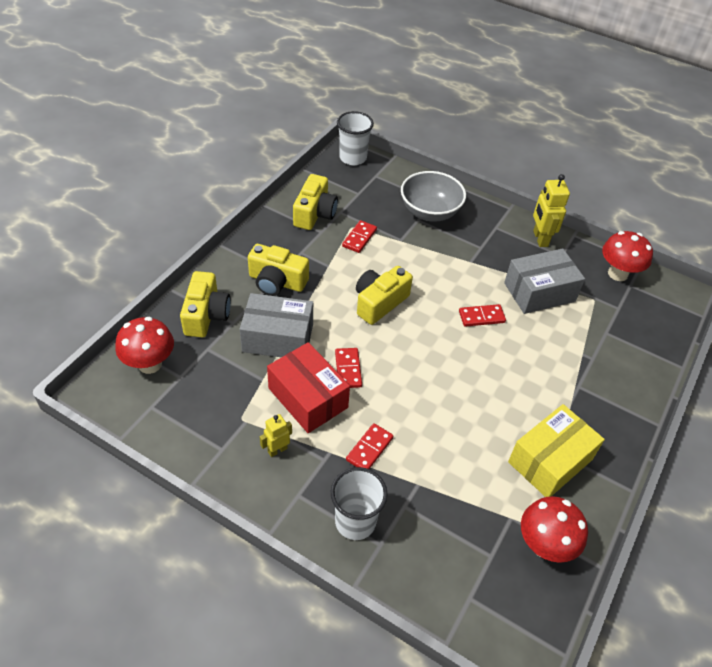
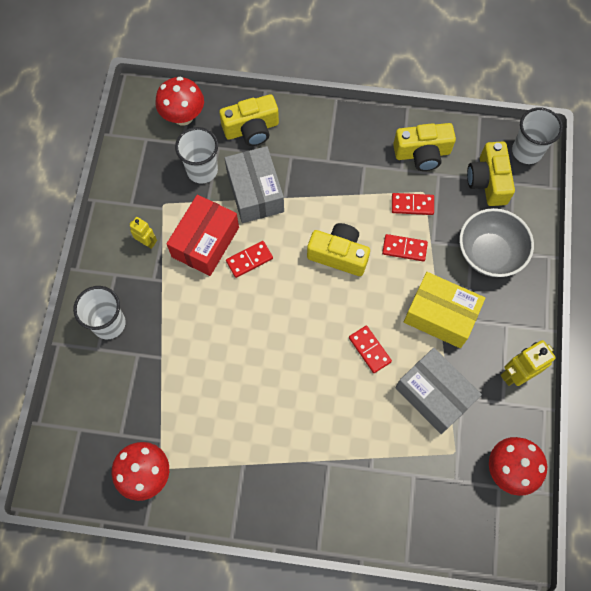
camera: 70 degrees right, 20 degrees up
(224, 371) = (202, 170): none -> white cup
(277, 282) = (317, 162): yellow camera -> yellow camera (488, 181)
(369, 449) = (177, 308): red domino -> red domino (404, 248)
(550, 460) = (231, 458): yellow box -> yellow box (440, 315)

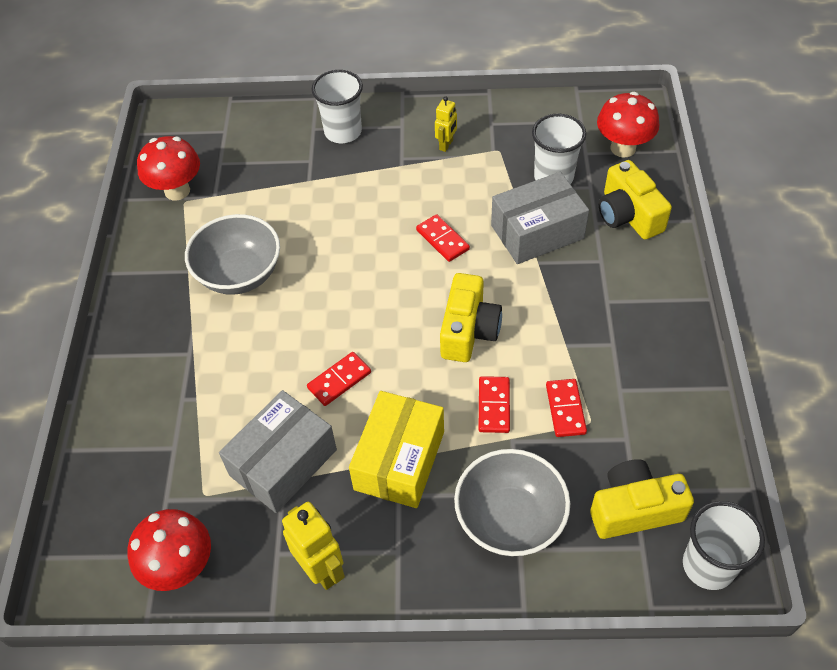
camera: 85 degrees right, 15 degrees down
(205, 242) = (457, 195): red box -> none
(254, 420) = (239, 274): none -> grey bowl
(422, 153) = (655, 414): yellow camera -> none

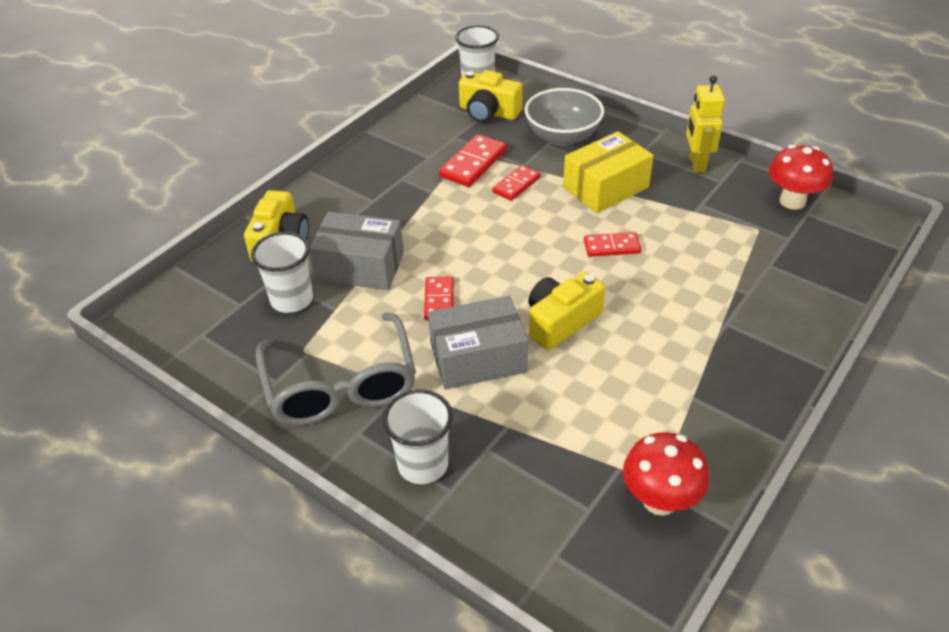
camera: 145 degrees left, 10 degrees down
(239, 274) = (642, 367): grey bowl -> none
(283, 462) = (688, 221): grey box -> grey box (478, 358)
(446, 145) = (340, 384): yellow robot -> grey glasses
(468, 330) = (487, 231): yellow camera -> yellow camera (561, 322)
(565, 409) = (473, 164): red domino -> red domino, size x1.53
(623, 148) = (207, 291): red mushroom -> none

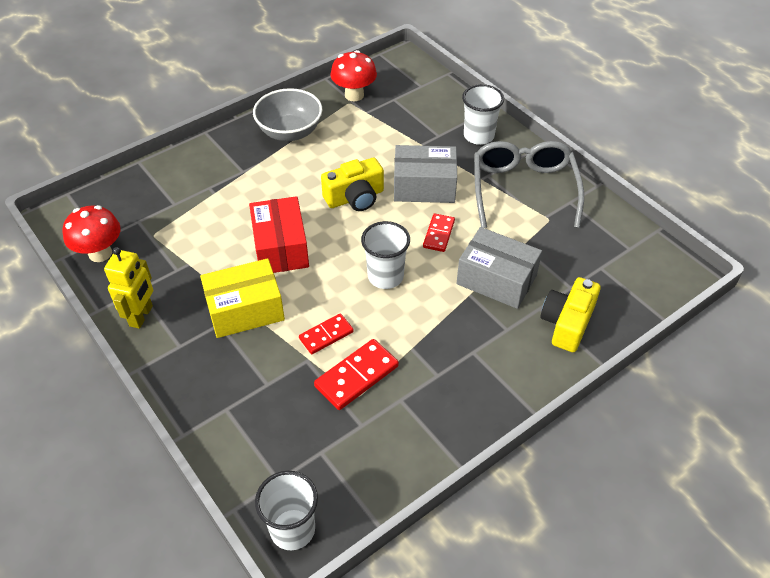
camera: 165 degrees left, 5 degrees up
(292, 300) = (557, 262): white cup -> white cup (385, 276)
(488, 112) = (305, 459): yellow camera -> none
(562, 137) = (244, 391): grey bowl -> grey bowl (290, 132)
(611, 247) = (280, 247): red domino -> red box

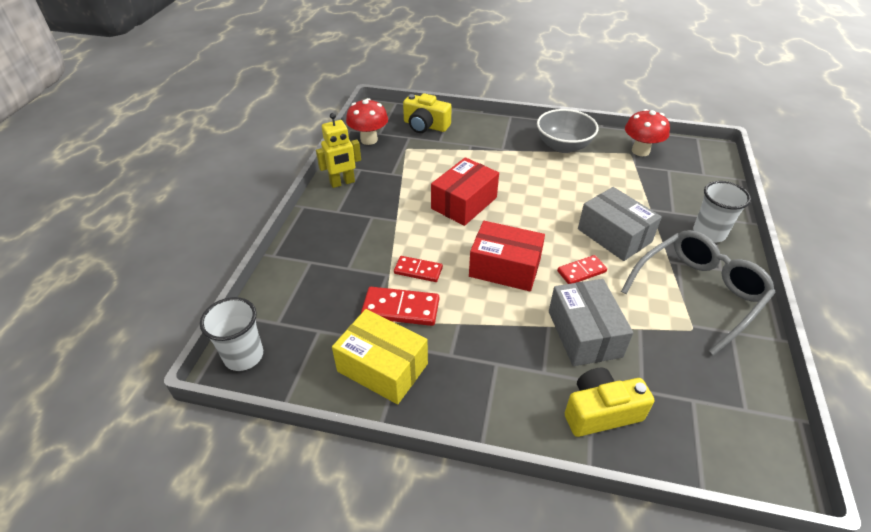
camera: 50 degrees right, 5 degrees down
(245, 310) = (395, 220): yellow box -> yellow box (382, 367)
(355, 197) = (553, 208): yellow camera -> yellow camera (425, 126)
(385, 276) = (505, 268): white cup -> red box

